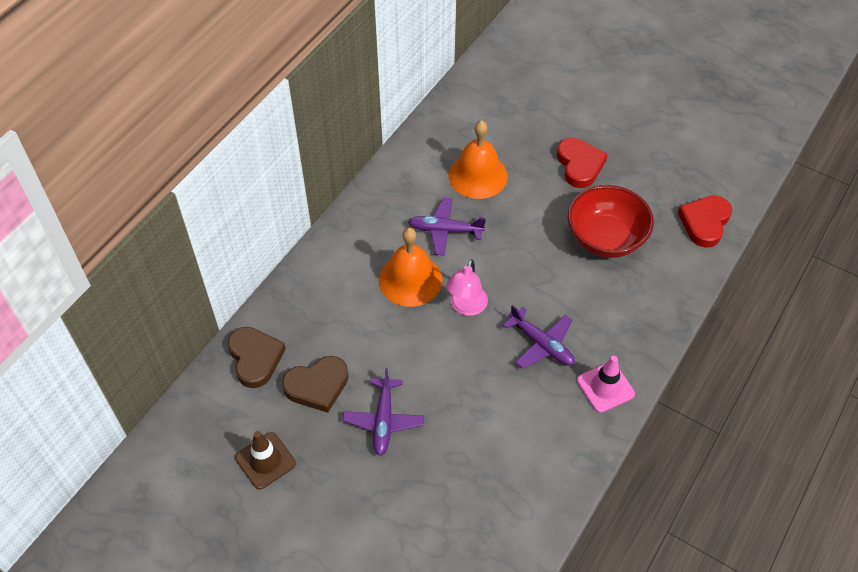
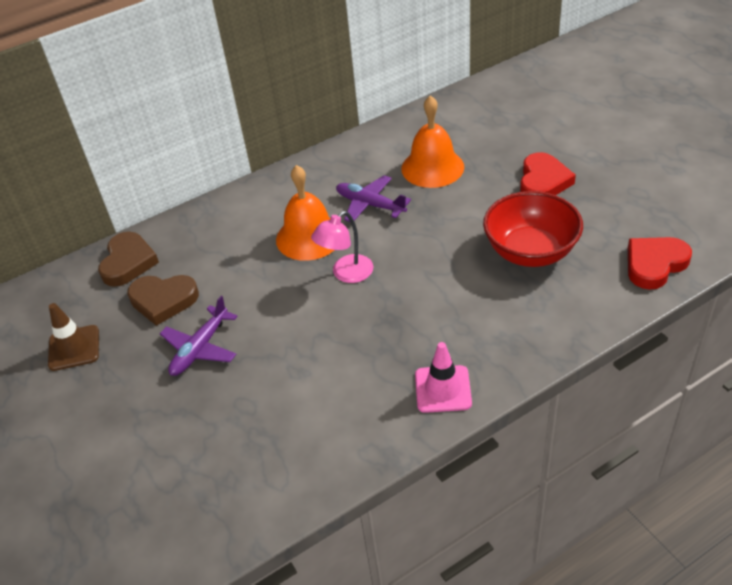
camera: 30 degrees right, 10 degrees down
(542, 344) = (400, 328): purple plane -> none

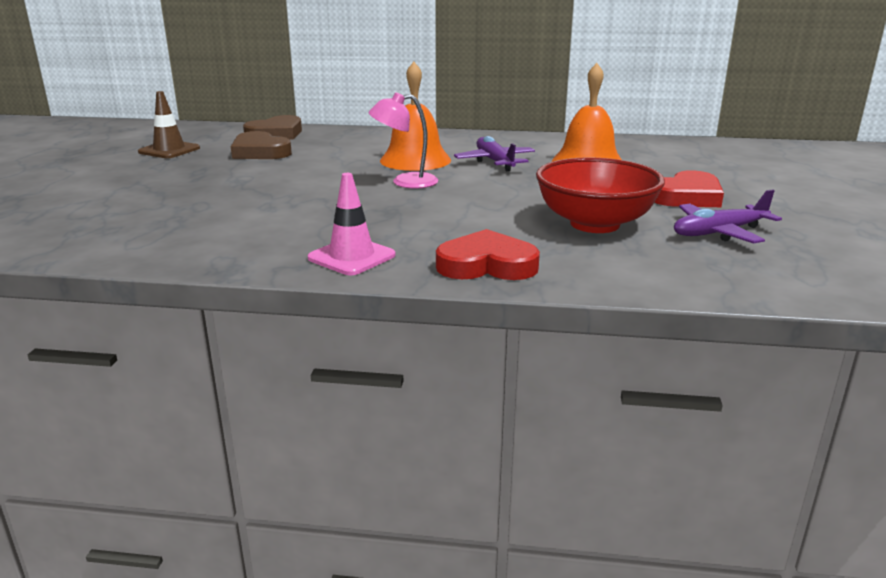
camera: 35 degrees right, 20 degrees down
(200, 348) = (233, 175): purple plane -> purple plane (719, 233)
(654, 264) = (728, 276): red heart -> red heart (487, 265)

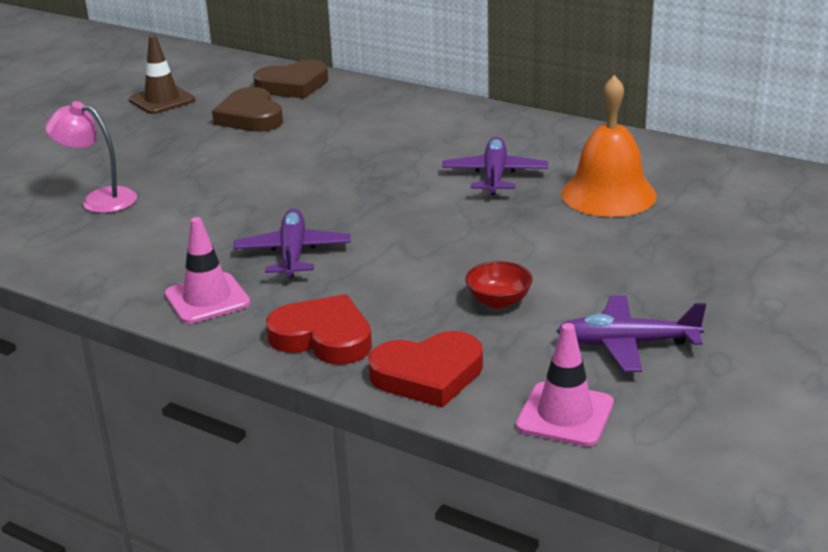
camera: 25 degrees right, 5 degrees up
(393, 220) = (293, 253): none -> purple plane
(405, 182) = (359, 194): pink lamp -> pink lamp (99, 199)
(415, 160) = (405, 157): orange bell -> none
(594, 224) = (498, 301): red bowl -> red bowl, size x0.45
(687, 197) = (662, 278): red heart -> red heart (428, 375)
(740, 278) = (565, 415): none -> pink traffic cone

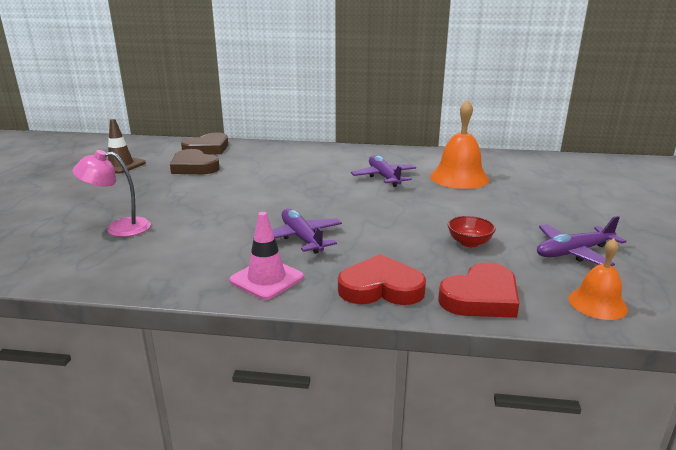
camera: 25 degrees left, 5 degrees down
(565, 415) = (597, 303): pink traffic cone -> orange bell

